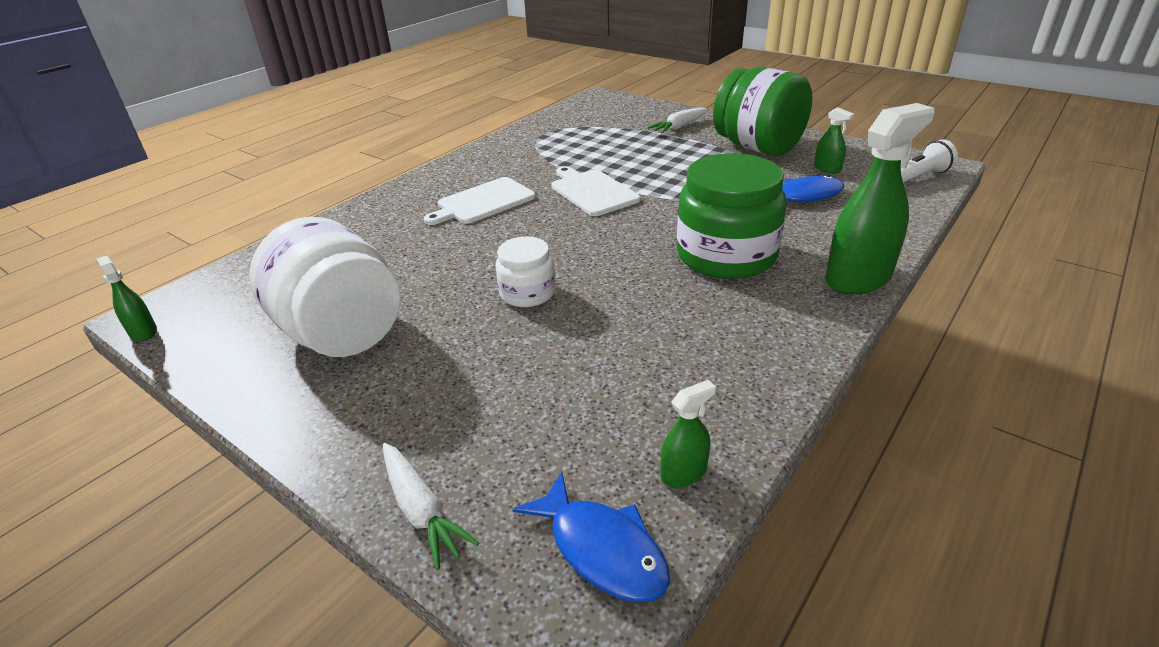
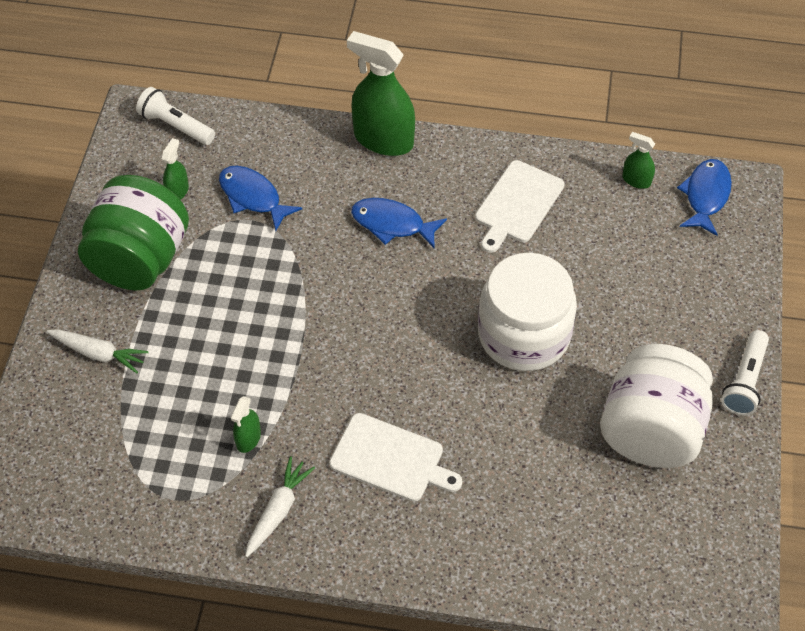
camera: 120 degrees left, 20 degrees up
(143, 332) = (749, 589): green spray bottle -> green spray bottle (248, 438)
(300, 432) = (744, 381): none -> white flashlight
(422, 510) = (743, 280): white carrot -> white carrot (278, 510)
(527, 293) = (523, 334): white jar -> white jar, size x1.87
(592, 191) = (319, 369): white cutting board -> white cutting board (518, 204)
(726, 255) = (392, 224): green jar -> blue fish

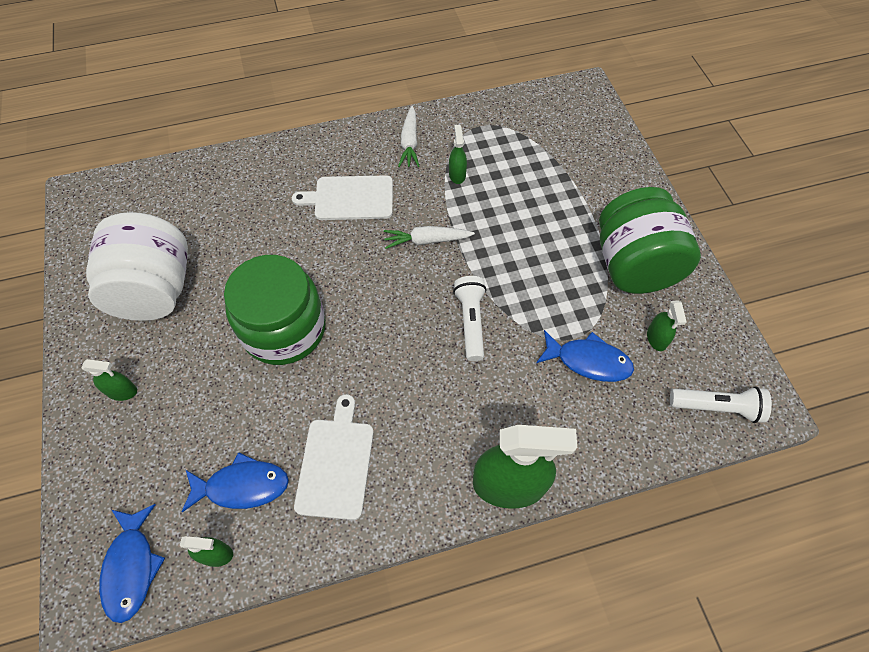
camera: 155 degrees right, 5 degrees up
(99, 353) = (601, 188): white carrot -> white carrot (426, 241)
(392, 224) = (447, 387): blue fish -> blue fish (242, 486)
(523, 334) = (284, 329): white jar -> green jar
(699, 335) = (122, 391): none -> green spray bottle
(744, 381) = (76, 363): white flashlight -> white flashlight (471, 322)

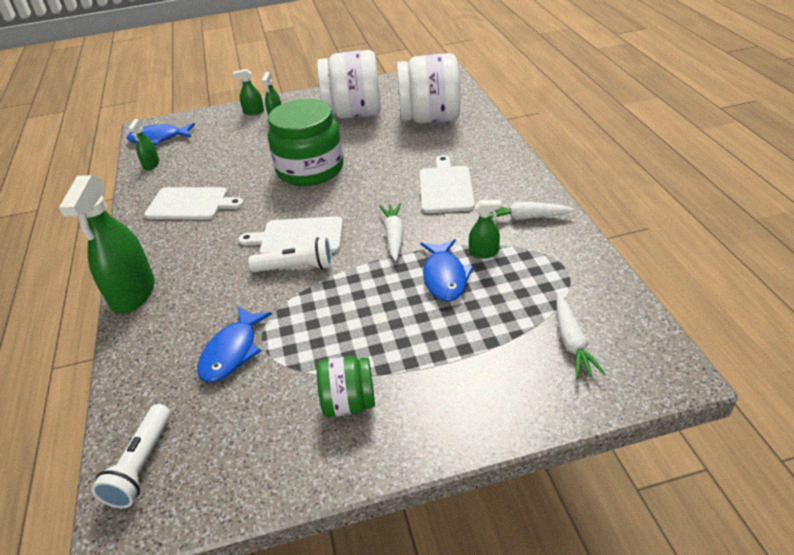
camera: 95 degrees right, 20 degrees down
(199, 209) = (430, 118): none -> white jar
(242, 486) = (191, 168): blue fish -> blue fish (444, 277)
(420, 326) = (298, 237): none -> white cutting board
(562, 132) = (572, 343): none -> white carrot
(634, 265) = (349, 403): green jar -> green jar, size x0.53
(656, 338) = (244, 415): green spray bottle -> green spray bottle (254, 112)

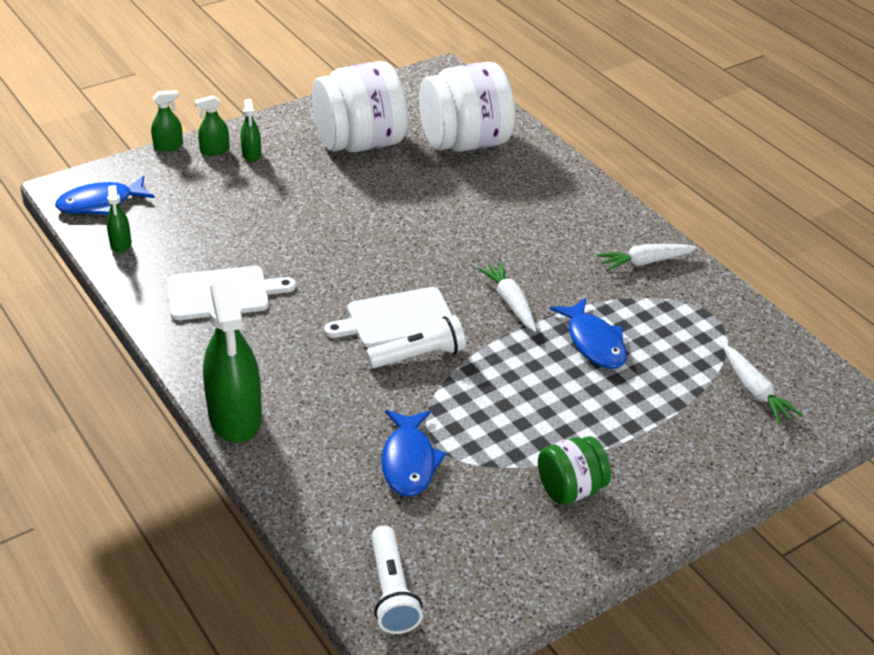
camera: 25 degrees left, 0 degrees up
(310, 169) = (352, 228): green jar -> none
(445, 187) = (536, 235): white cutting board -> none
(484, 252) = (620, 309): green spray bottle -> green spray bottle (168, 146)

